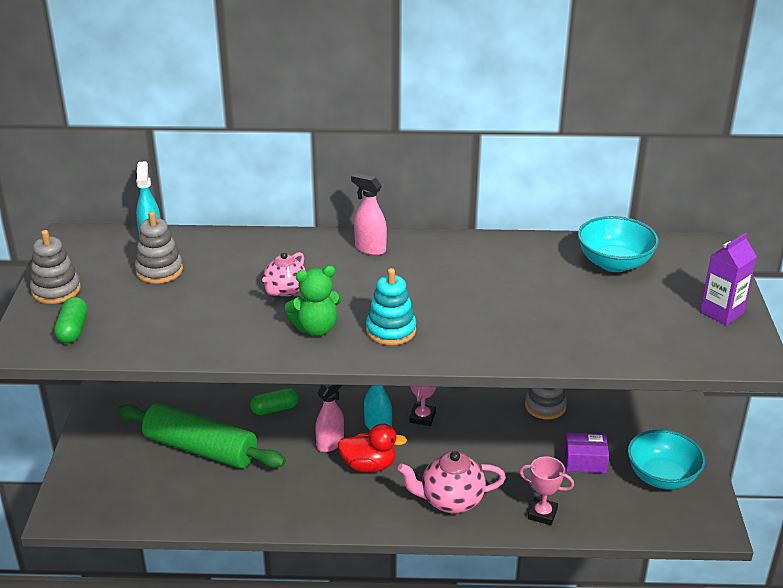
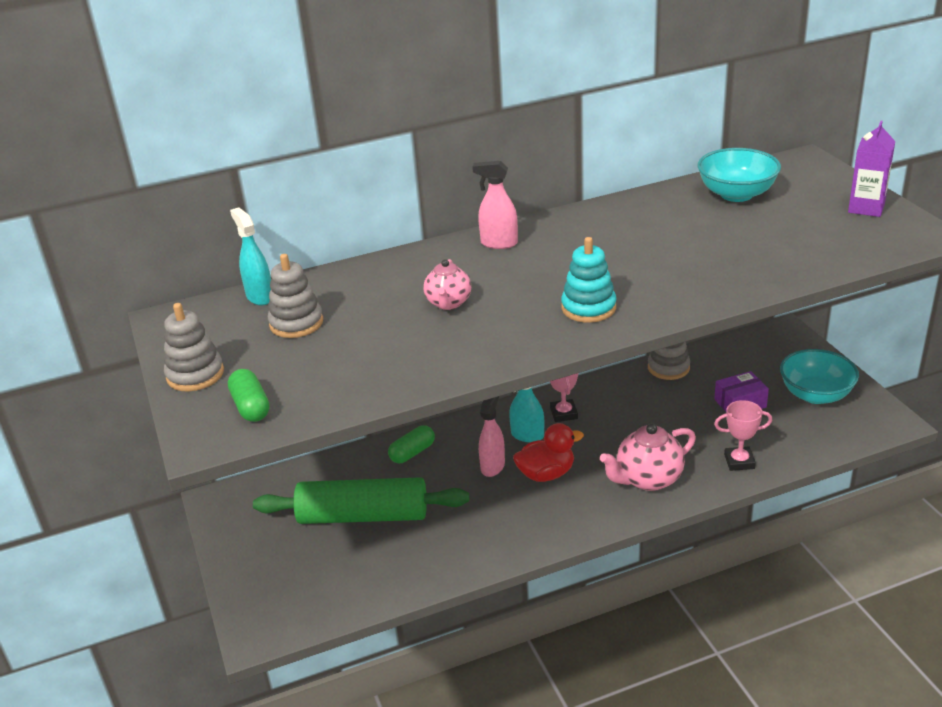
camera: 20 degrees left, 0 degrees up
(316, 328) = (513, 328): green teddy bear -> none

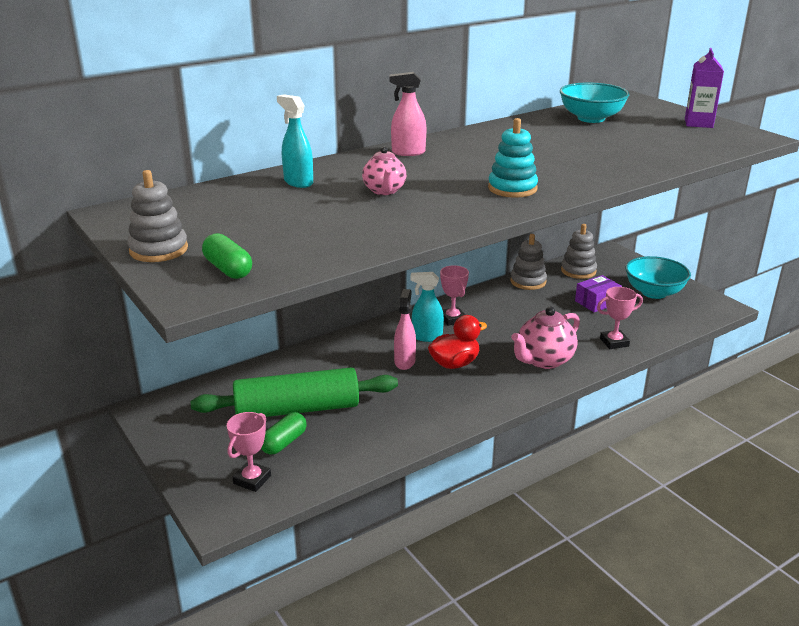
camera: 15 degrees left, 5 degrees down
(260, 297) = (199, 194): turquoise spray bottle -> turquoise spray bottle (298, 182)
(296, 323) = (245, 210): grey stacking toy -> grey stacking toy (578, 271)
(296, 595) = (252, 480): none -> pink trophy
(412, 453) = (327, 357): green capsule -> green capsule (284, 442)

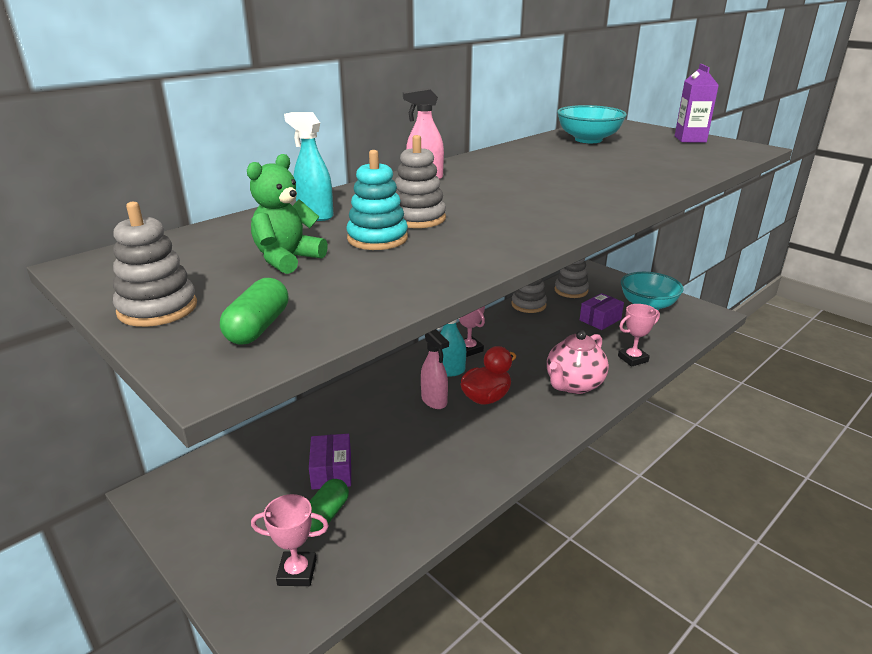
camera: 10 degrees left, 0 degrees up
(228, 269) = (258, 327): green capsule -> green capsule turned 60 degrees clockwise
(252, 480) = (297, 572): pink trophy -> pink trophy turned 75 degrees clockwise
(264, 219) = (287, 259): none -> green teddy bear
(297, 409) = (331, 471): green rolling pin -> purple box
(384, 191) = (417, 218): pink teapot -> grey stacking toy
(404, 362) = (434, 401): pink spray bottle -> pink spray bottle turned 150 degrees clockwise
(512, 188) = (555, 207): turquoise stacking toy -> turquoise stacking toy (377, 239)

